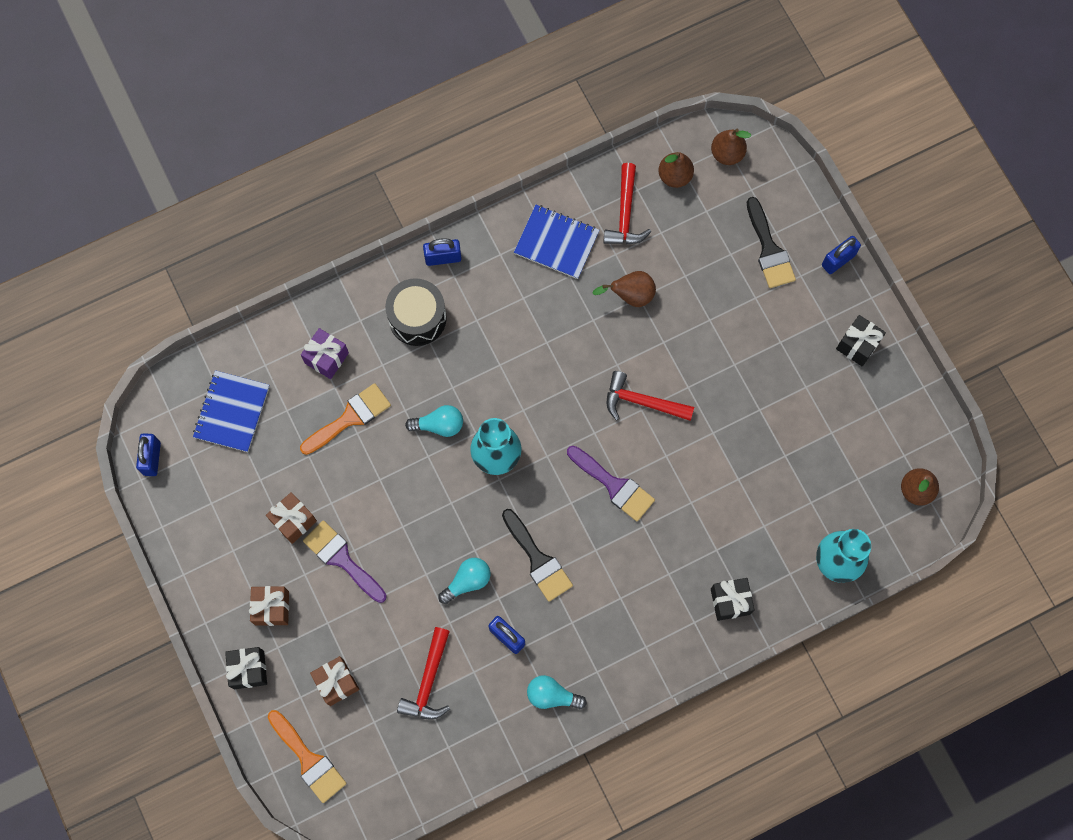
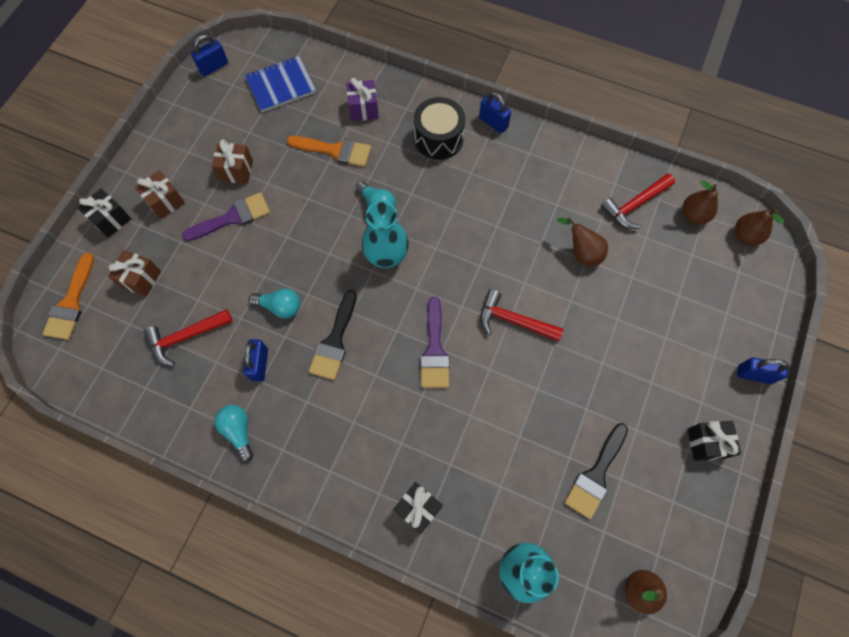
camera: 50 degrees right, 5 degrees down
(342, 559) = (233, 217): purple brush -> purple brush turned 60 degrees clockwise
(556, 243) = (571, 179): blue notebook -> none
(642, 402) = (513, 320): red hammer -> red hammer turned 45 degrees counterclockwise
(769, 249) = (710, 318): black brush -> black brush (596, 475)

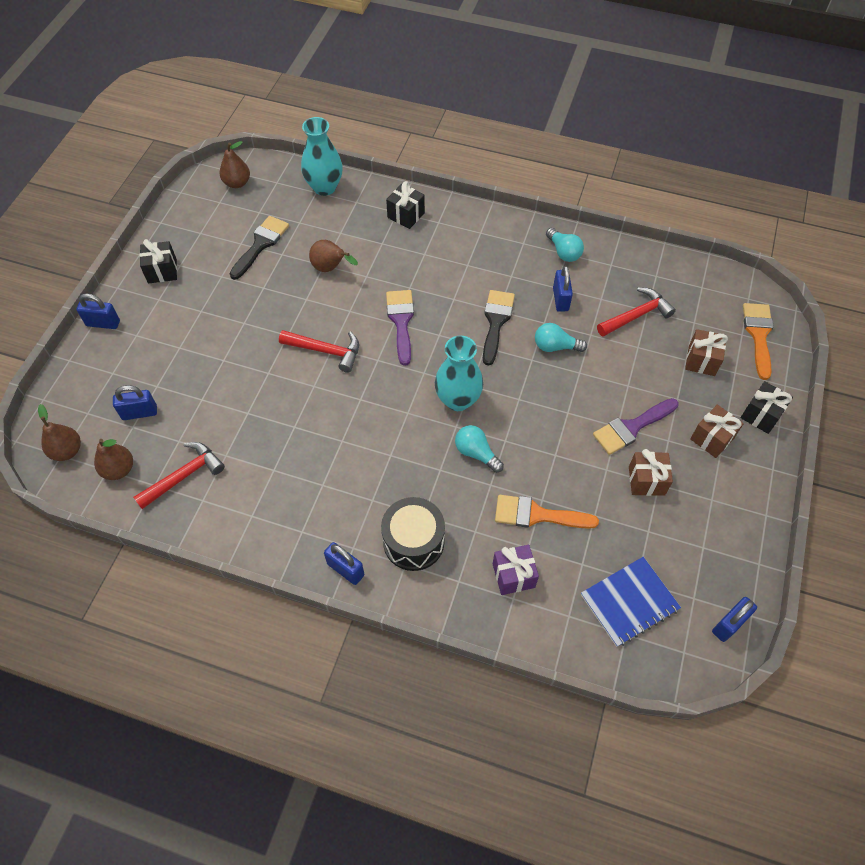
camera: 175 degrees right, 10 degrees down
(582, 253) = (251, 419): brown pear -> brown pear (330, 268)
(688, 267) = (139, 413): none -> blue padlock

